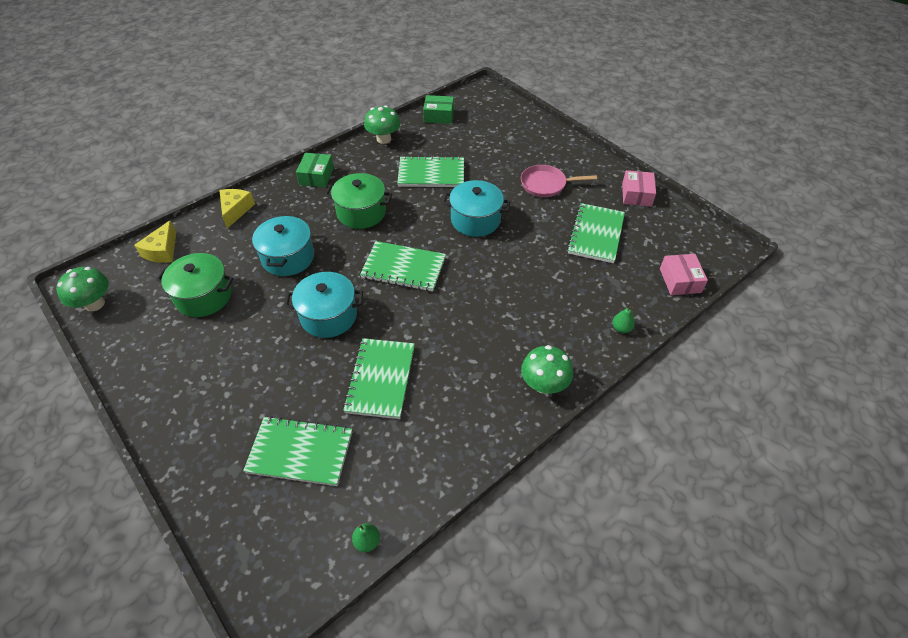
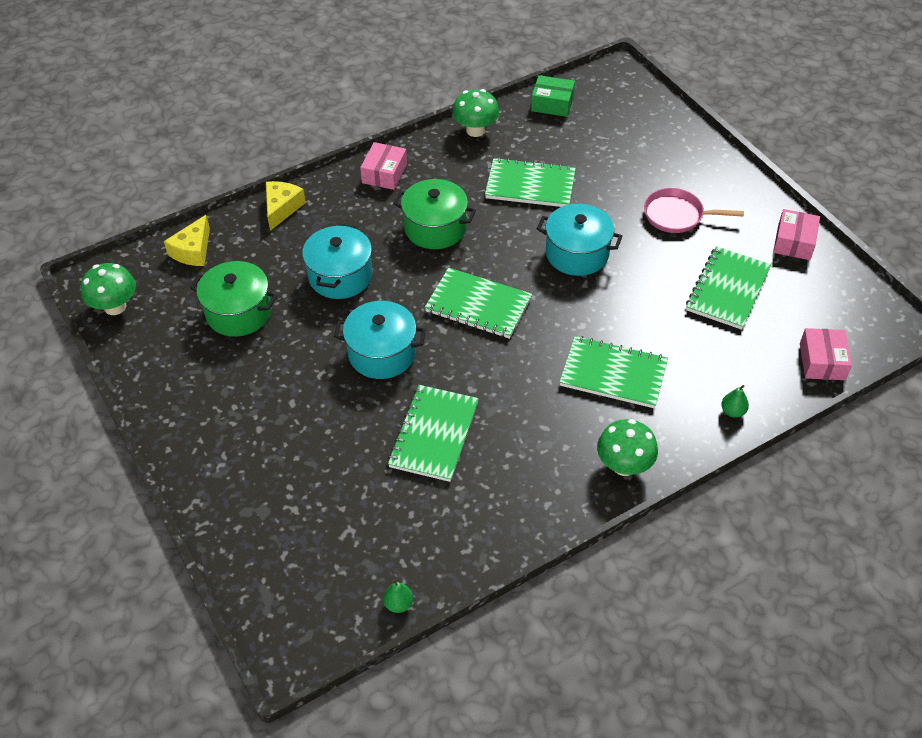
camera: 10 degrees right, 0 degrees up
(300, 452) = (335, 502): green notebook -> green notebook (613, 374)
(316, 176) = (384, 173): green box -> pink box

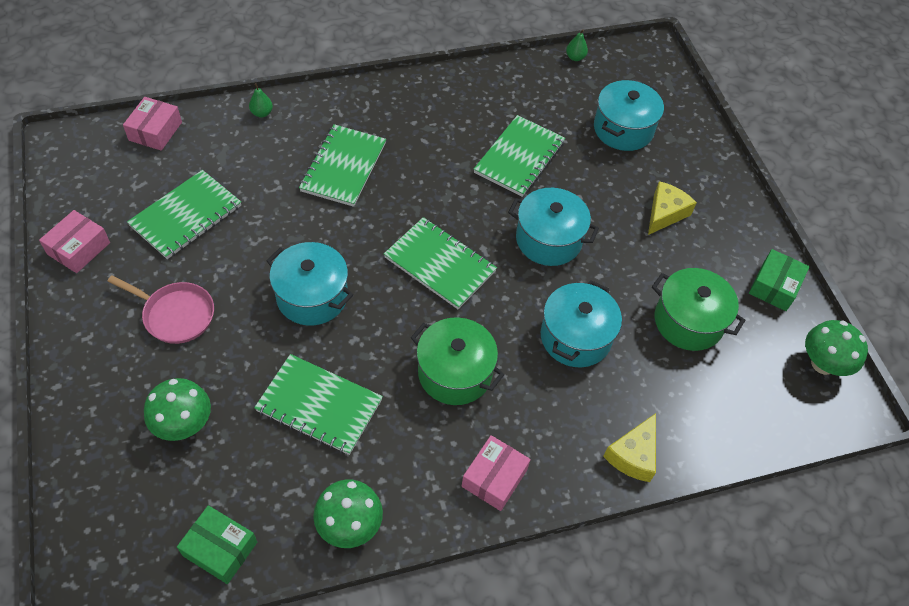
camera: 170 degrees left, 5 degrees up
(152, 364) = (774, 286): none -> green box
(193, 250) = (742, 418): yellow cheese -> yellow cheese (665, 213)
(320, 506) = (623, 129): none -> turquoise pot
(613, 374) = (343, 167): green notebook -> green notebook turned 75 degrees clockwise
(624, 465) = (374, 98): green mushroom -> green mushroom (184, 424)

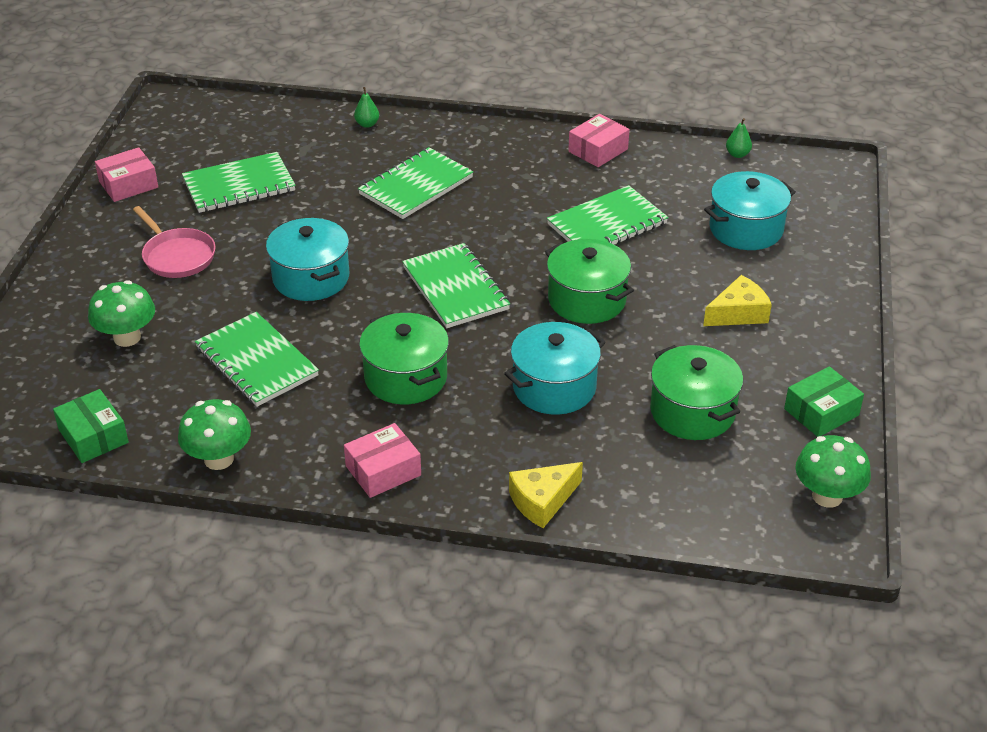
camera: 30 degrees right, 15 degrees down
(155, 131) = (257, 114): pink box -> pink box (598, 150)
(548, 240) = (587, 300): turquoise pot -> green pot

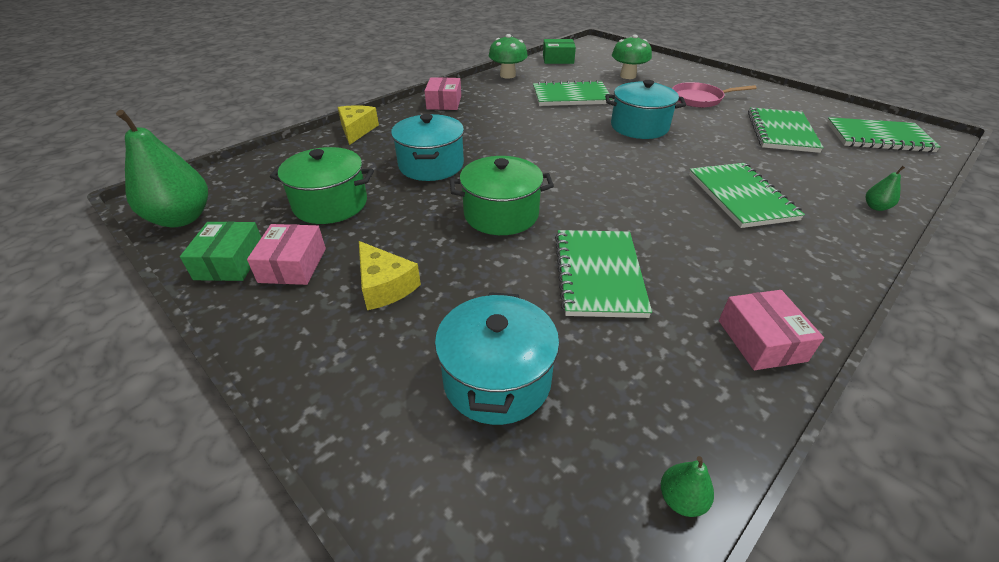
camera: 125 degrees right, 0 degrees up
(128, 184) = (801, 102): pink box -> pink box (293, 265)
(406, 377) = (506, 126): green pot -> none
(455, 288) = (576, 168): green notebook -> green notebook (878, 137)
(738, 313) = (385, 286): yellow cheese -> yellow cheese turned 45 degrees counterclockwise
(827, 496) = (181, 218): green mushroom -> green pear

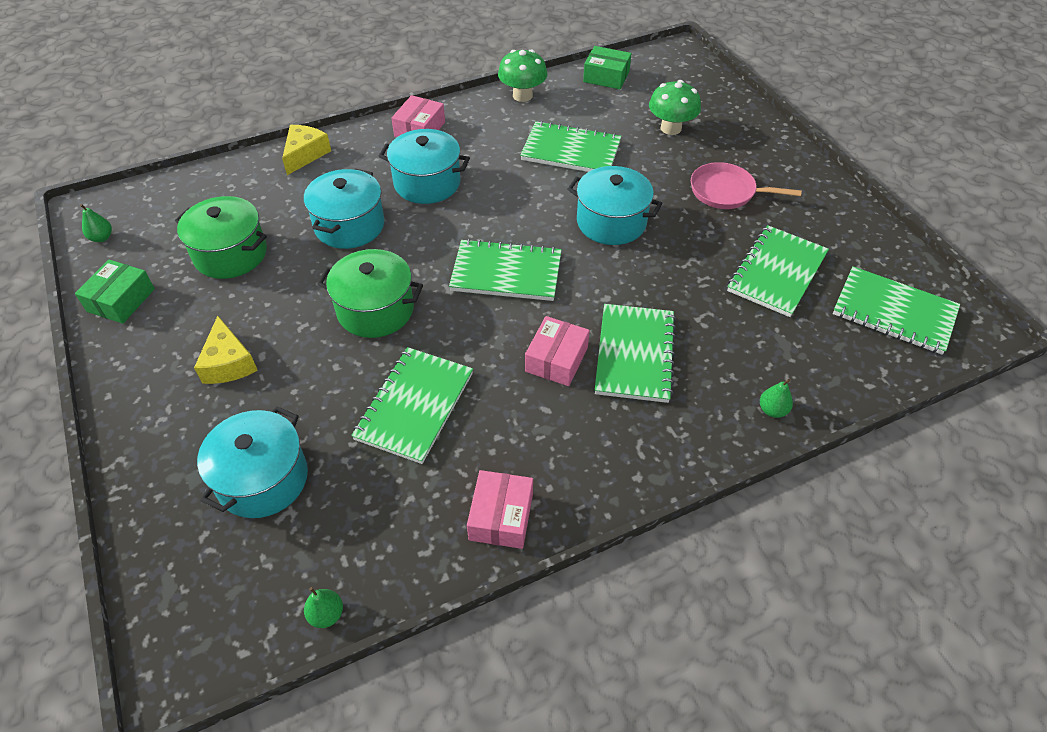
camera: 20 degrees right, 10 degrees up
(181, 218) = (102, 238): green pear -> green pear, size x0.42
(293, 265) = (167, 318): pink box -> pink box (556, 359)
(476, 130) = (427, 183): none -> turquoise pot
(590, 169) = (506, 272): none -> green notebook

